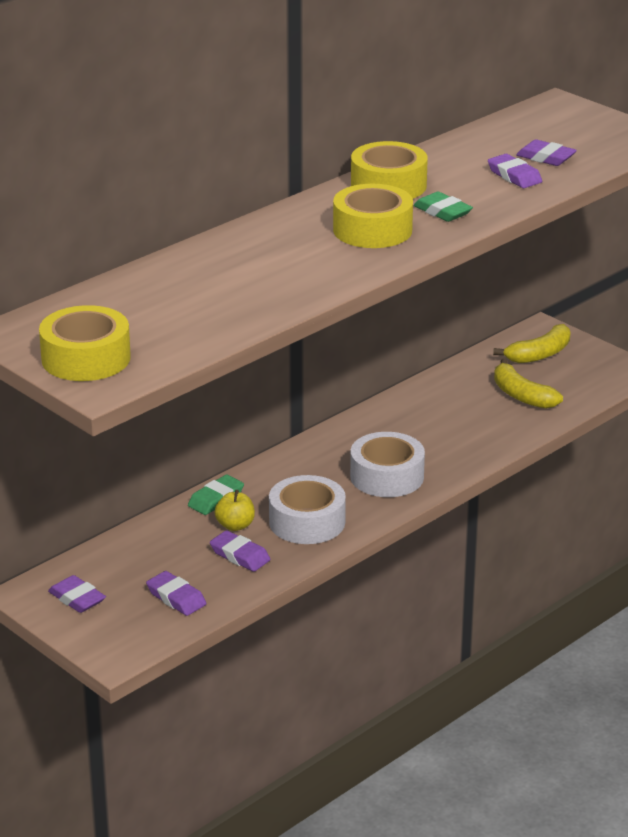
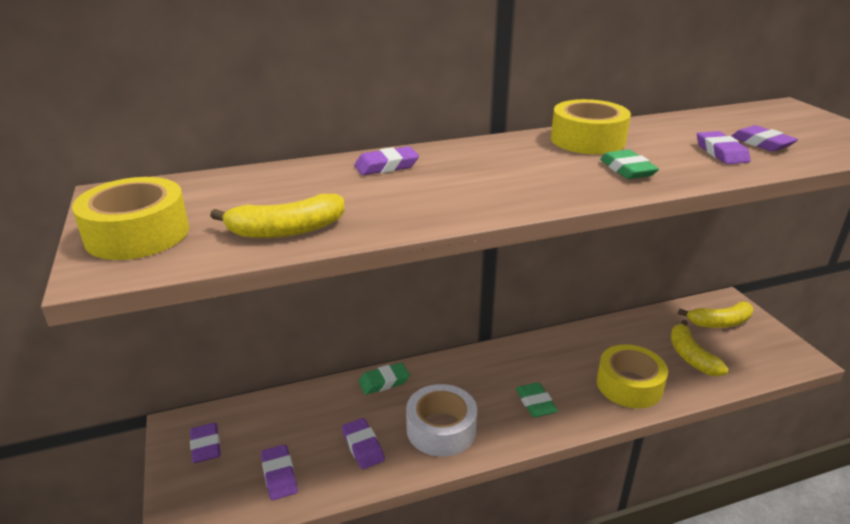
camera: 25 degrees right, 0 degrees up
(206, 328) = (286, 230): none -> yellow banana
(226, 253) = (386, 166): none -> purple eraser
(235, 525) = (381, 413): yellow apple -> none
(372, 230) = (543, 172): yellow tape -> yellow tape (629, 385)
(387, 476) = (535, 403): white tape -> green eraser

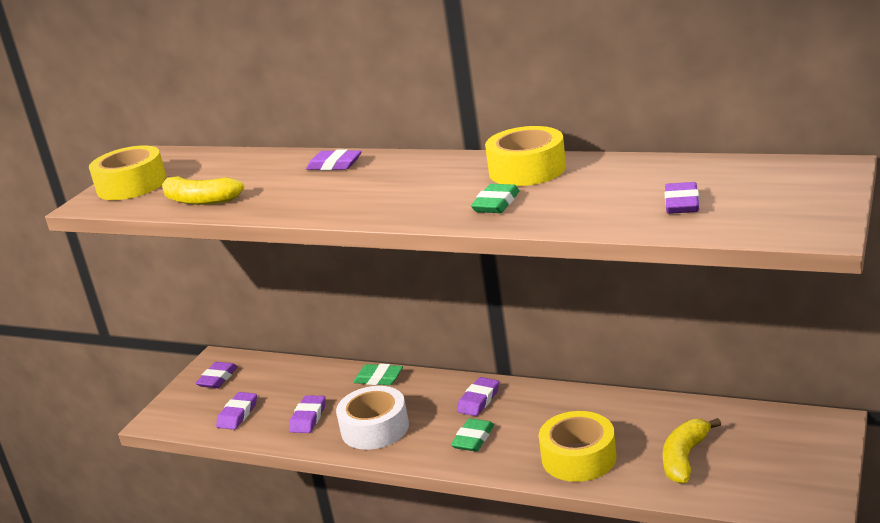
camera: 45 degrees right, 5 degrees down
(720, 322) = (777, 440): yellow banana -> none
(721, 152) = (616, 205): purple eraser -> purple eraser (478, 400)

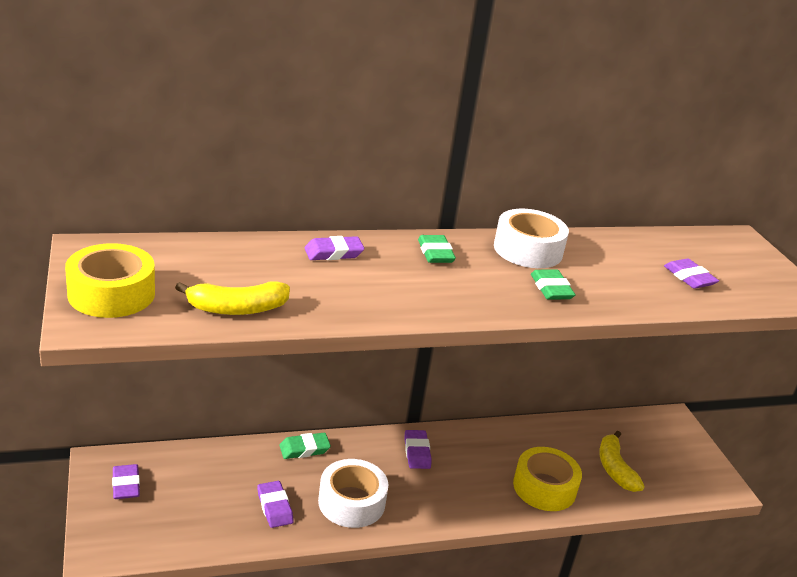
camera: 45 degrees left, 5 degrees up
(238, 414) = (193, 521): purple eraser -> none
(473, 439) = (448, 491): green eraser -> green eraser (435, 253)
(527, 170) = (528, 250): yellow tape -> white tape

